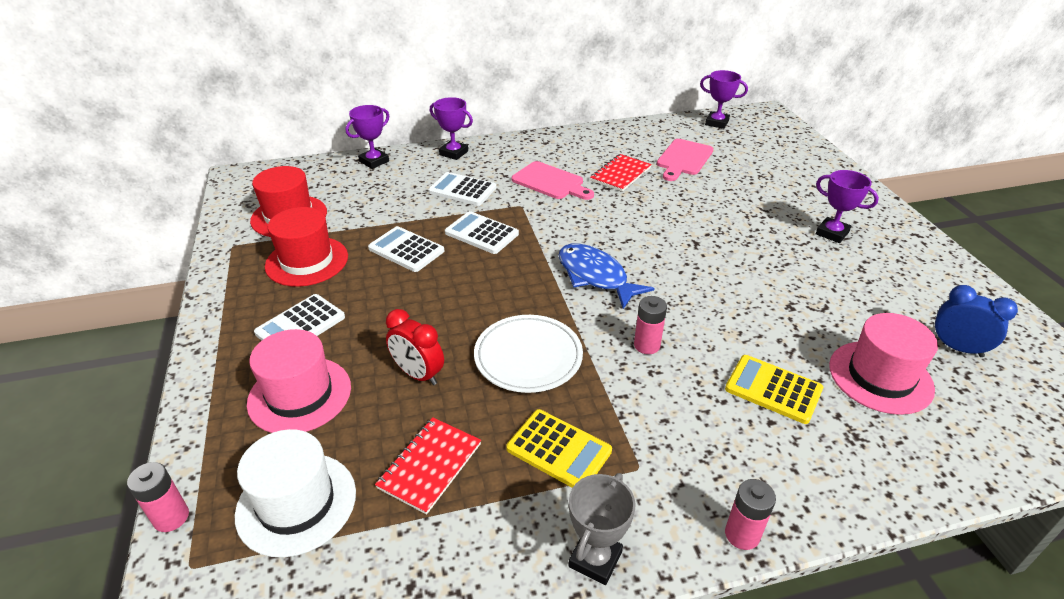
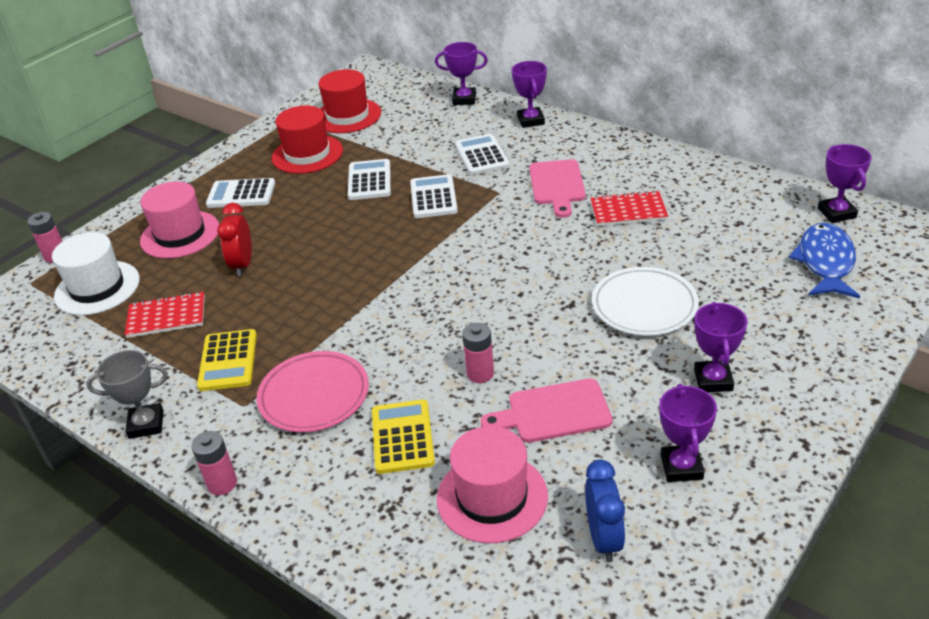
camera: 55 degrees right, 0 degrees up
(528, 357) = (309, 298): white plate -> white plate (644, 305)
(595, 276) = (446, 277): blue fish -> blue fish (825, 262)
(646, 345) = (385, 346): pink battery -> pink battery (480, 374)
(670, 415) = (314, 395): none -> pink plate
(683, 159) = (718, 229): pink cutting board -> pink cutting board (553, 412)
(906, 284) = (681, 467): none -> purple trophy

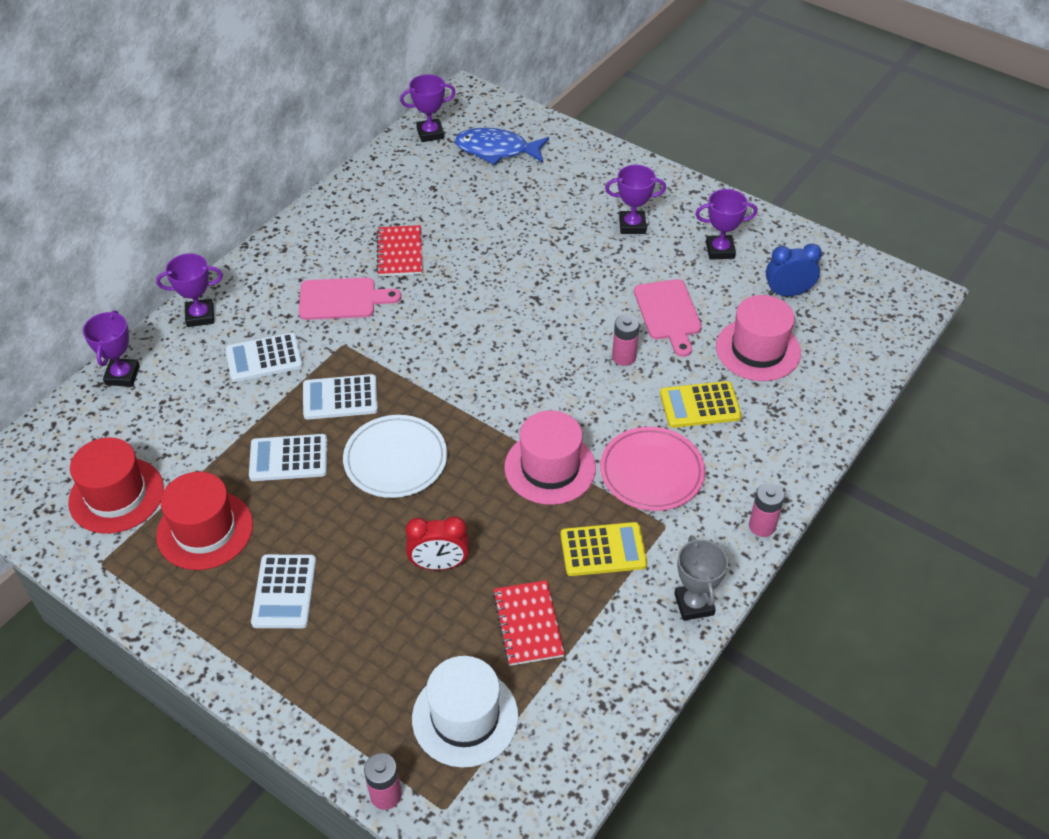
camera: 95 degrees left, 10 degrees up
(180, 234) = (364, 646): pink hat -> pink hat (550, 468)
(644, 305) = (541, 254): white plate -> white plate (395, 459)

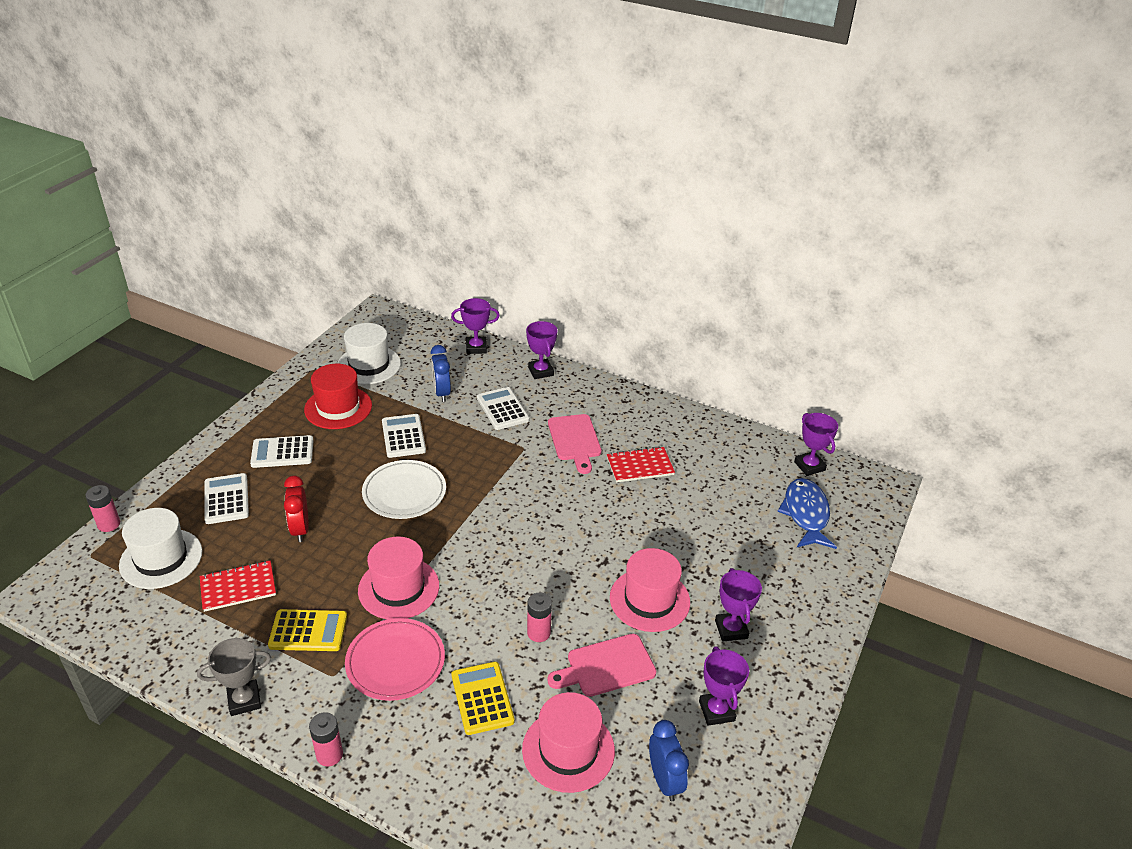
camera: 80 degrees right, 10 degrees down
(116, 495) = (369, 365): red hat -> white hat
(210, 416) = (442, 393): none -> blue clock
(340, 398) = (466, 454): white calculator -> white calculator (226, 499)
(590, 273) = (649, 600): none -> pink hat
(603, 550) = (308, 631): yellow calculator -> yellow calculator turned 75 degrees counterclockwise

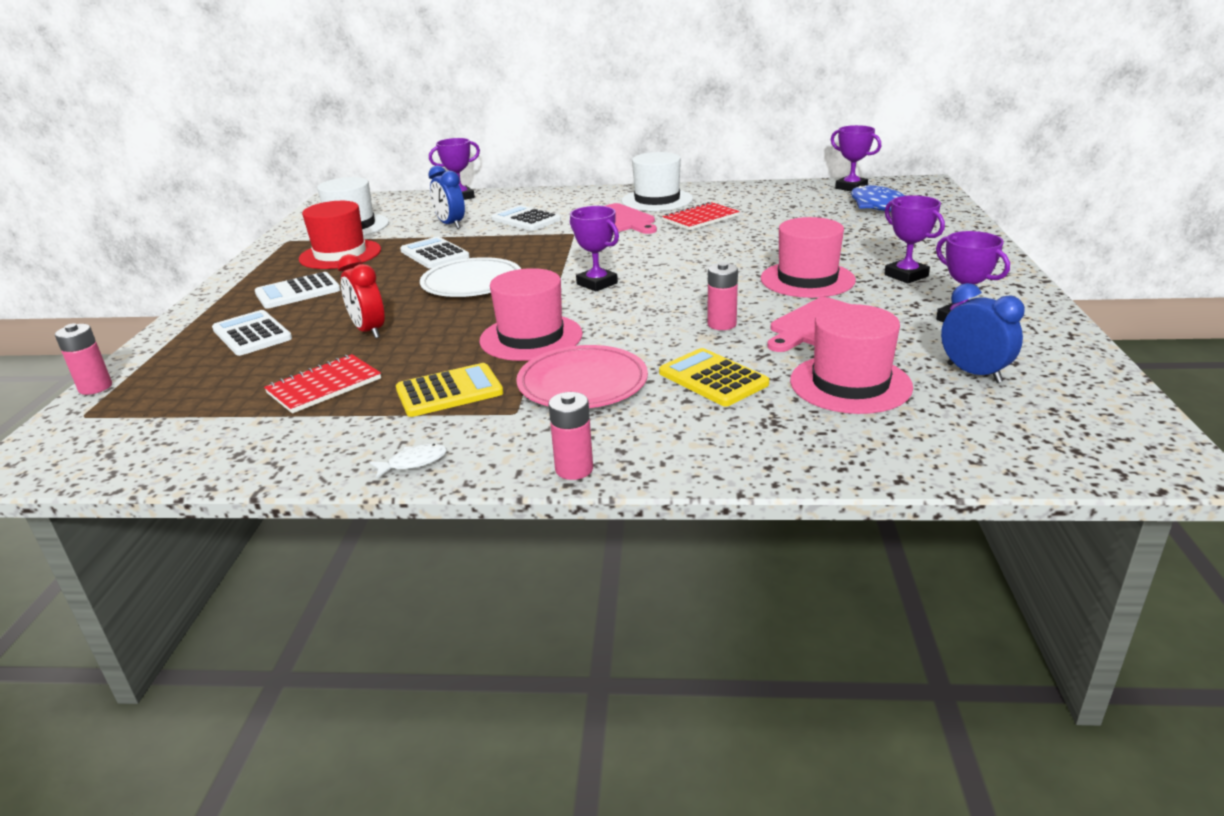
camera: 20 degrees left, 10 degrees down
(161, 558) = (195, 393): white hat -> white hat (657, 200)
(244, 700) = (413, 462): grey trophy -> white fish
(541, 371) = (541, 195): purple trophy -> purple trophy (597, 283)

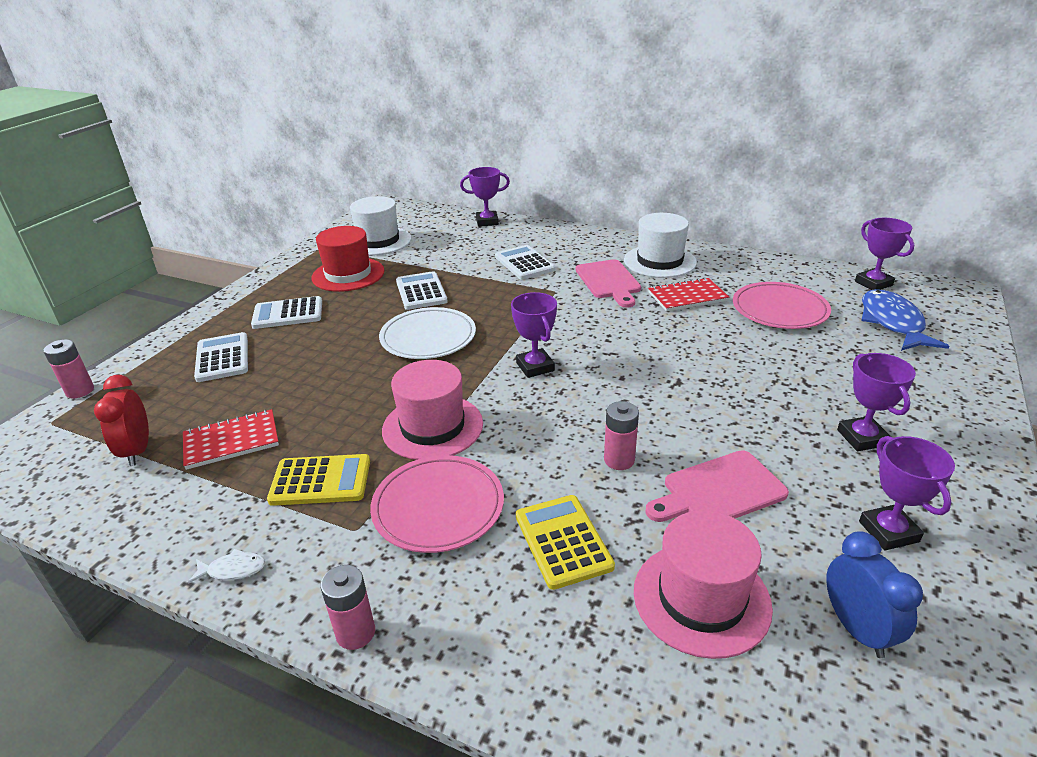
camera: 20 degrees right, 5 degrees up
(369, 331) = (309, 379): red clock -> red clock (137, 451)
(450, 224) = (457, 256): blue clock -> none
(786, 214) = (779, 310): none -> pink plate
(807, 279) = (746, 415): pink hat -> none

